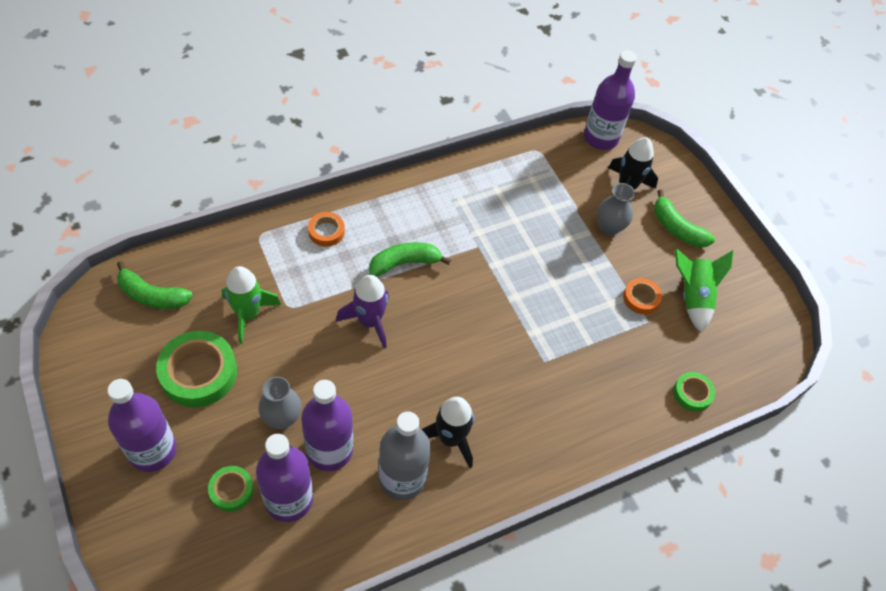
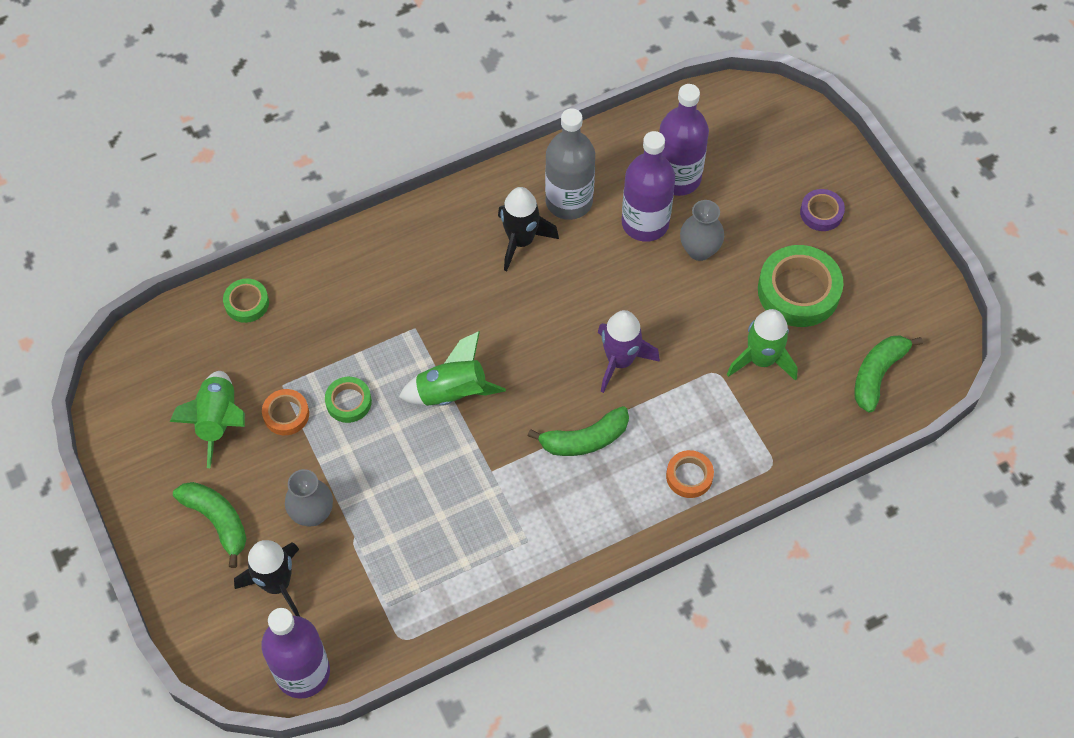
camera: 175 degrees left, 5 degrees up
(152, 295) = (877, 374): green banana -> green banana turned 75 degrees counterclockwise
(152, 450) = (821, 213): purple bottle -> purple tape
(231, 490) = (734, 182): green tape -> green tape (348, 402)
(510, 306) = (452, 393): none -> green rocket

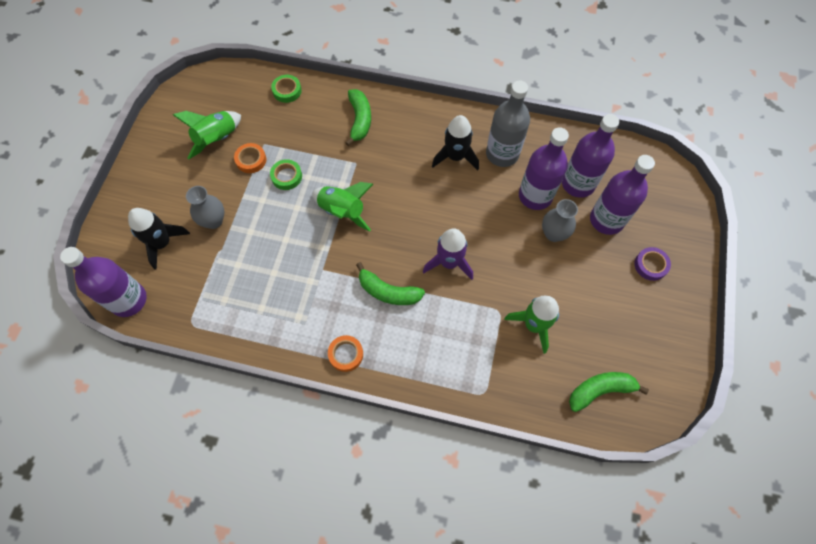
camera: 40 degrees right, 5 degrees up
(217, 521) = (168, 189): green banana -> green banana (360, 120)
(689, 476) = (427, 360): orange tape -> orange tape (346, 354)
(739, 196) = (606, 220): none -> purple bottle
(798, 291) = (594, 301): green tape -> none

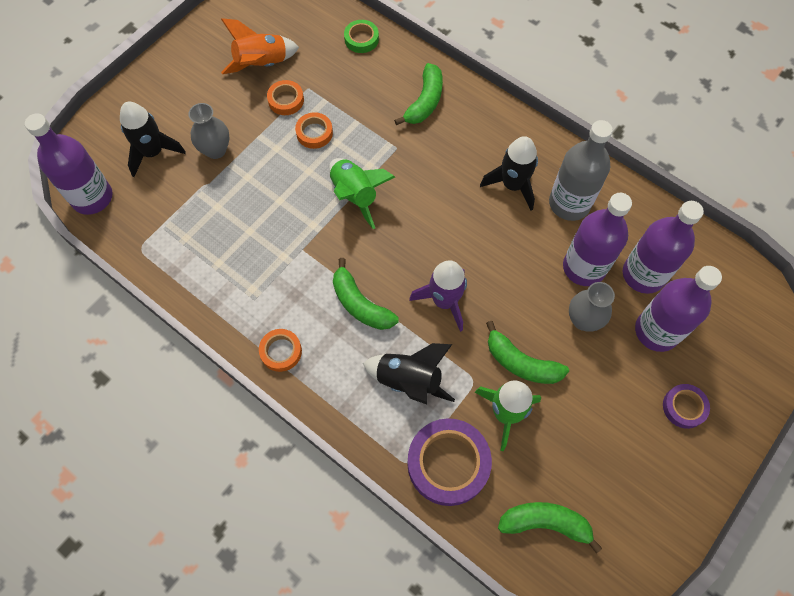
camera: 25 degrees right, 0 degrees up
(217, 139) = (262, 64): green rocket -> orange rocket
(286, 176) = (314, 133): green tape -> orange tape
(453, 332) = (409, 380): none -> black rocket
(511, 380) = (448, 463): none -> purple tape
(526, 283) = (521, 363): none -> green banana

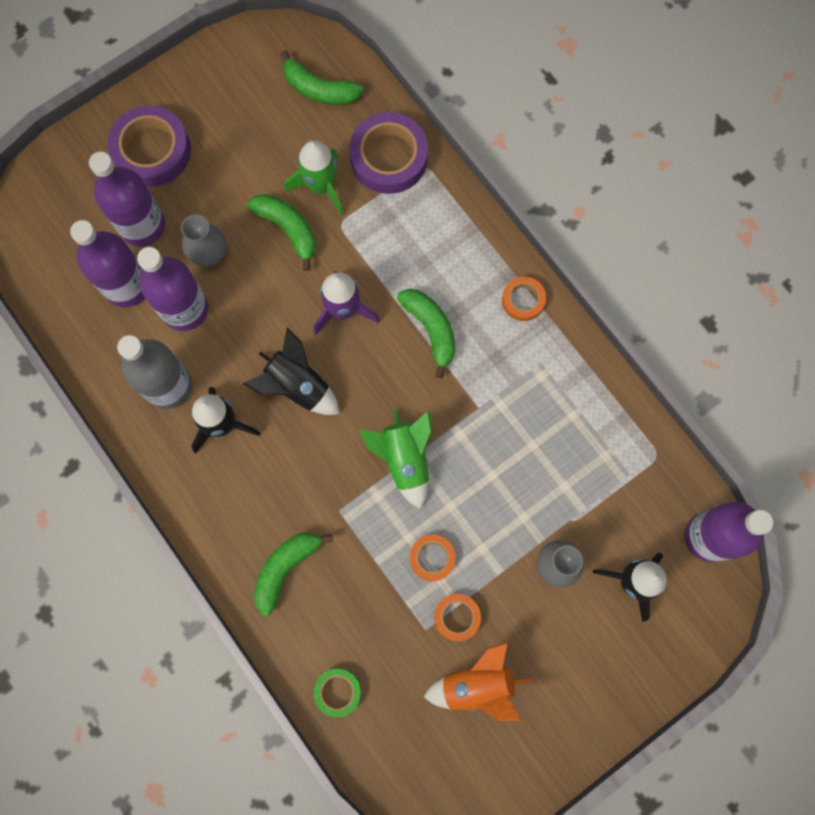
camera: 165 degrees left, 10 degrees up
(409, 380) = (403, 240): black rocket -> black rocket (297, 386)
(684, 407) = (152, 150): purple tape -> purple tape, size x1.87

